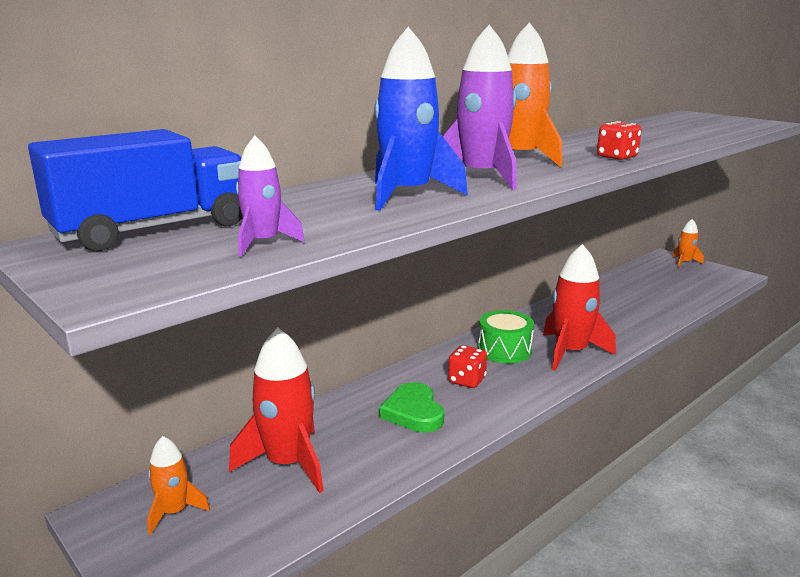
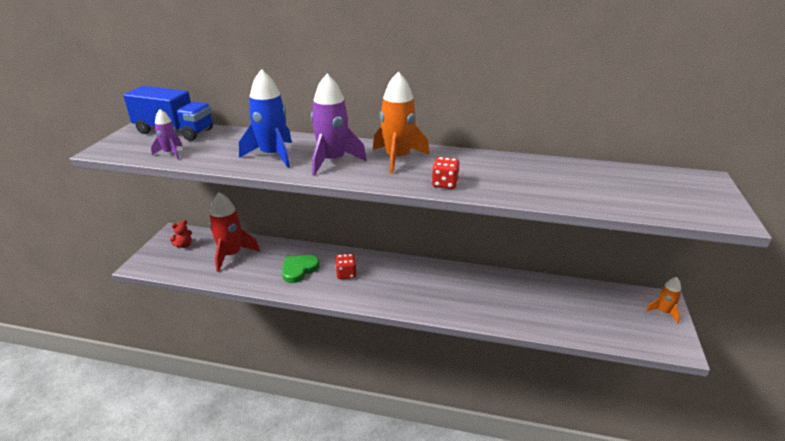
camera: 55 degrees right, 10 degrees up
(174, 512) = (184, 245): orange rocket -> red teddy bear
(504, 350) = (395, 274): green drum -> none
(570, 352) = (419, 299): red rocket -> none

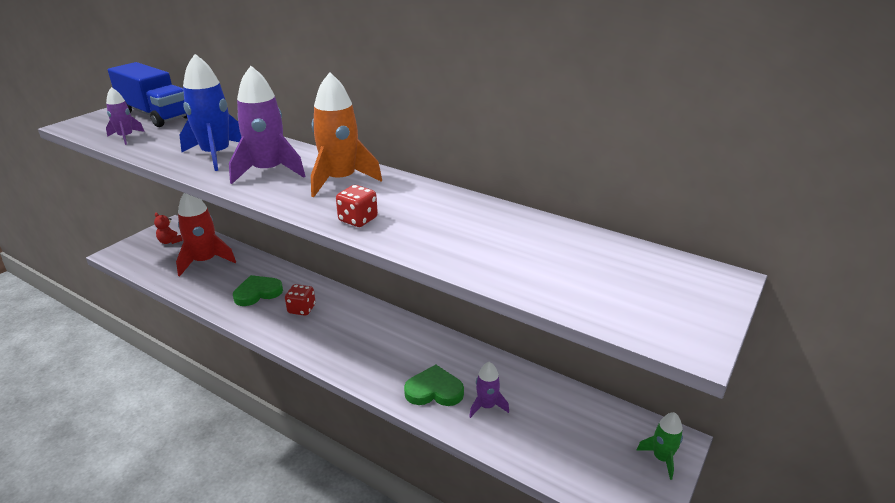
camera: 20 degrees right, 0 degrees up
(184, 245) = (170, 241): red teddy bear -> red teddy bear turned 60 degrees clockwise
(492, 308) = (434, 390): none -> green heart
(535, 309) = (487, 406): none -> purple rocket
(663, 312) = (661, 458): orange rocket -> green rocket

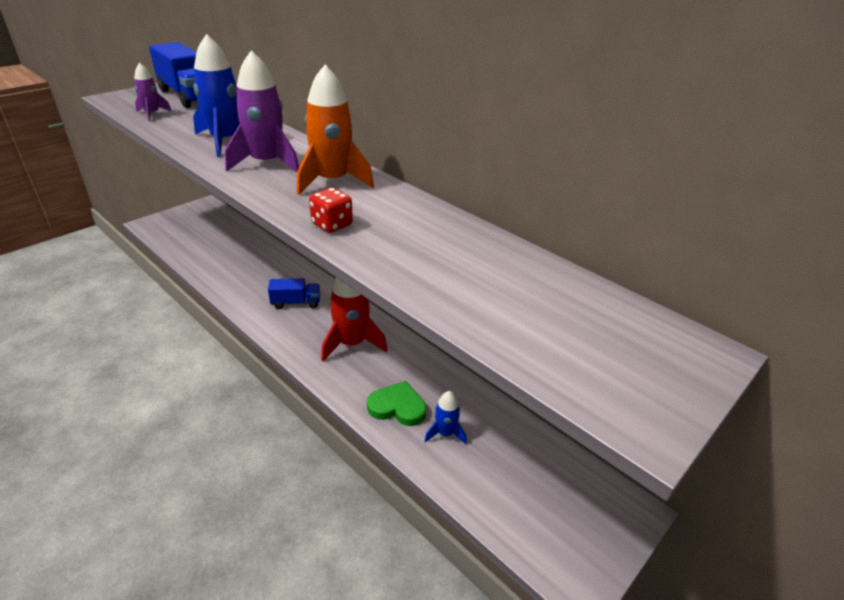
camera: 10 degrees right, 5 degrees up
(170, 241) = (198, 219): red teddy bear -> none
(205, 261) = (223, 242): red rocket -> red rocket (352, 343)
(257, 293) = (261, 280): green heart -> none
(301, 309) = (296, 303): red dice -> blue truck
(487, 406) = (445, 433): purple rocket -> blue rocket
(661, 458) = (614, 526): green rocket -> none

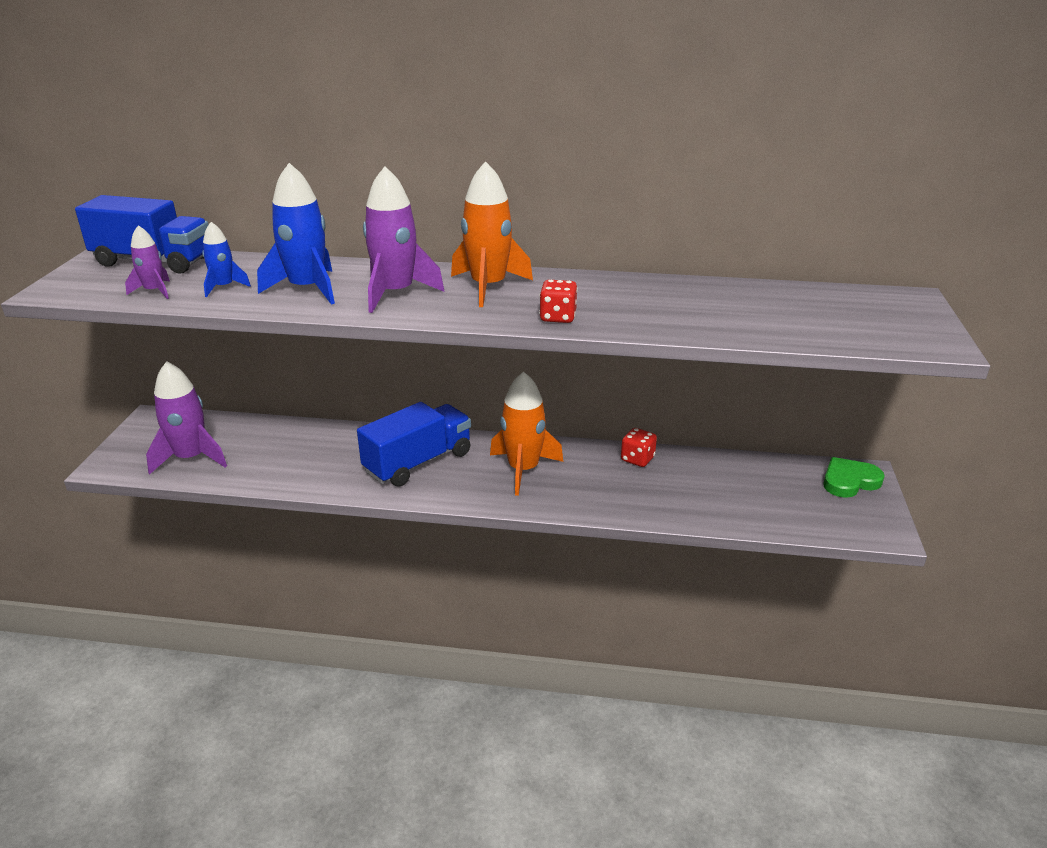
camera: 35 degrees left, 5 degrees down
(189, 238) = (191, 458): none -> purple rocket
(296, 303) = (418, 462): blue truck -> blue truck, size x1.81
(352, 343) = (523, 469): red rocket -> orange rocket
(397, 407) = (630, 495): green heart -> green heart (849, 481)
(442, 379) = (637, 459): none -> red dice
(445, 433) = (690, 493): blue rocket -> blue rocket (224, 287)

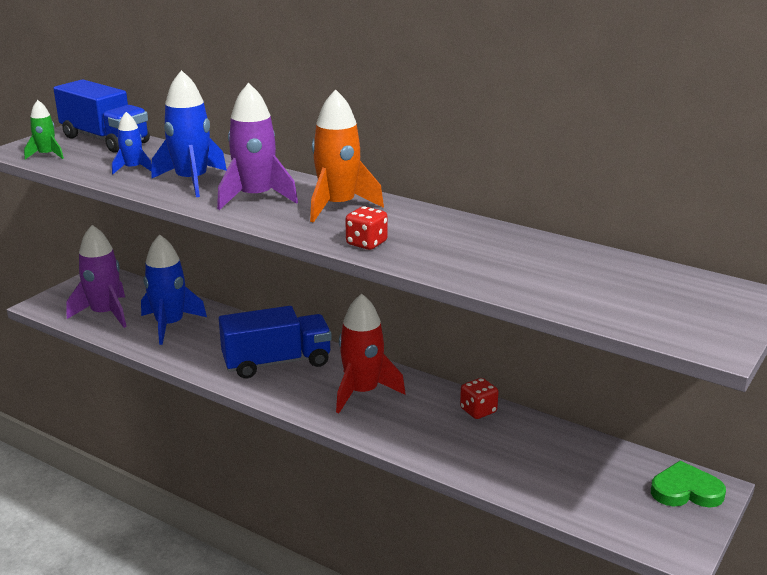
camera: 25 degrees right, 5 degrees down
(100, 290) = (47, 155): none -> green rocket
(154, 291) = (81, 163): purple rocket -> none
(275, 452) = (170, 325): none -> blue rocket
(523, 469) = (362, 392): orange rocket -> red rocket

